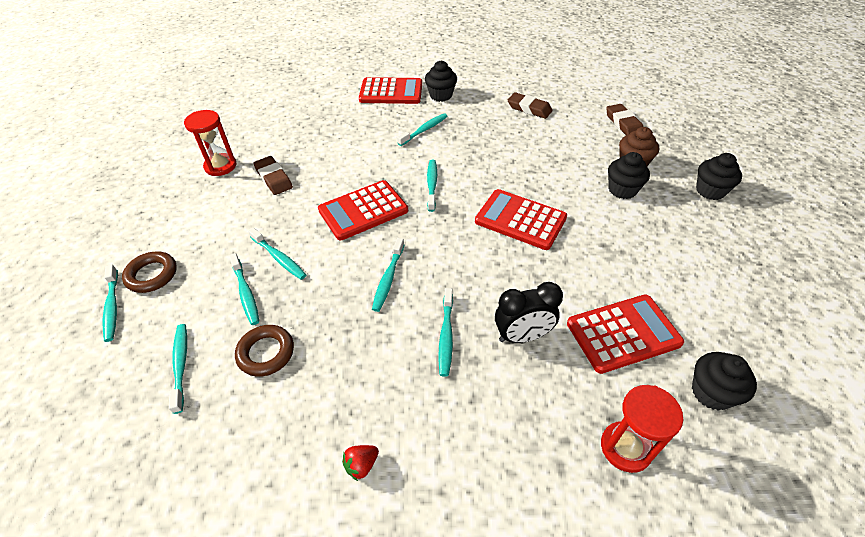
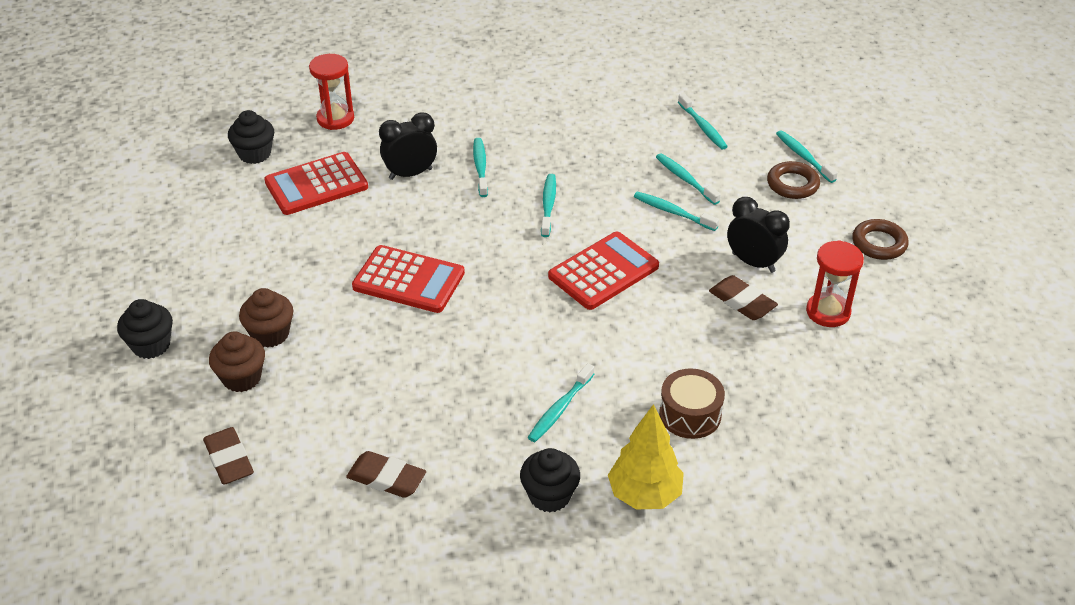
camera: 170 degrees right, 5 degrees down
(244, 205) = (753, 263): none -> black clock
(266, 353) = (636, 141): brown ring -> brown ring (879, 243)
(348, 121) = (690, 414): none -> brown drum
(361, 465) = (529, 93): red strawberry -> none
(391, 92) = (644, 494): red calculator -> yellow tree
(432, 184) = (526, 315): turquoise toothbrush -> none
(622, 190) = (270, 334): black cupcake -> brown cupcake

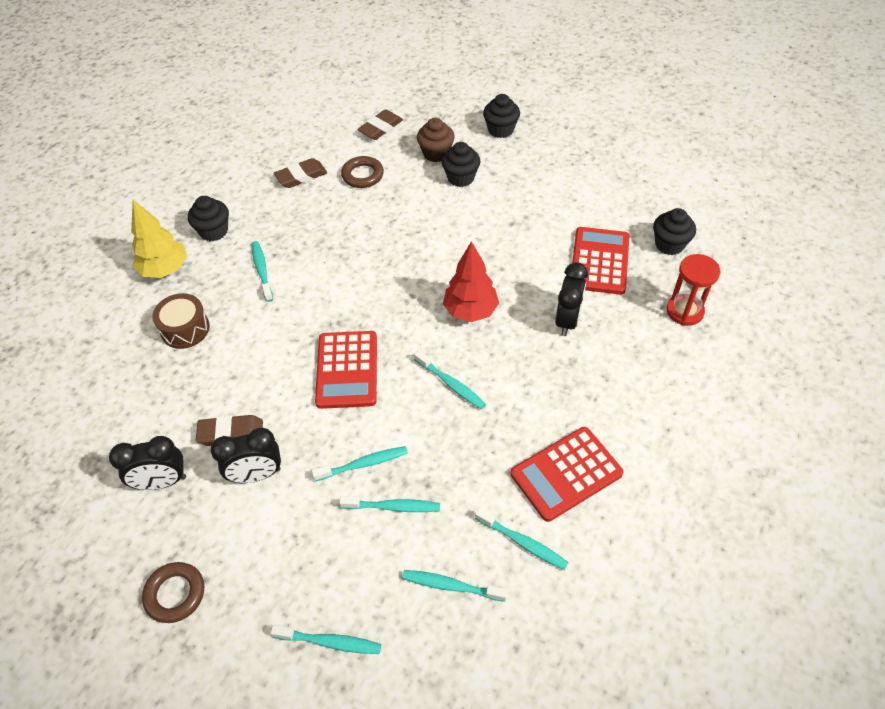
camera: 130 degrees right, 10 degrees up
(229, 460) = (380, 128): brown eraser -> brown eraser turned 60 degrees counterclockwise
(270, 334) = (461, 178): brown cupcake -> black cupcake
(408, 280) = (446, 260): red calculator -> red calculator (566, 474)
(458, 233) = (470, 311): none -> red tree
(480, 167) = (538, 369): turquoise toothbrush -> turquoise toothbrush (523, 543)
(792, 184) = (306, 593): brown ring -> brown ring (362, 175)
(828, 312) = (162, 482): red hourglass -> black clock

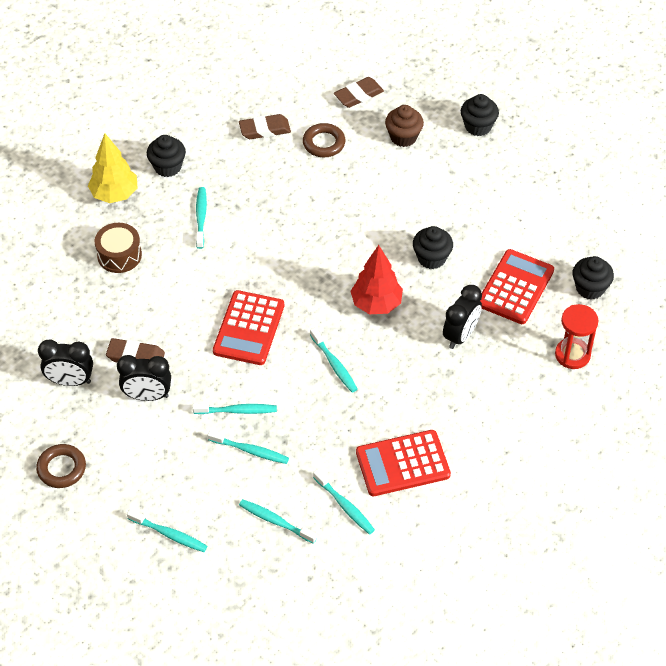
camera: 15 degrees right, 0 degrees up
(461, 178) = (418, 169): black cupcake -> black cupcake (431, 258)

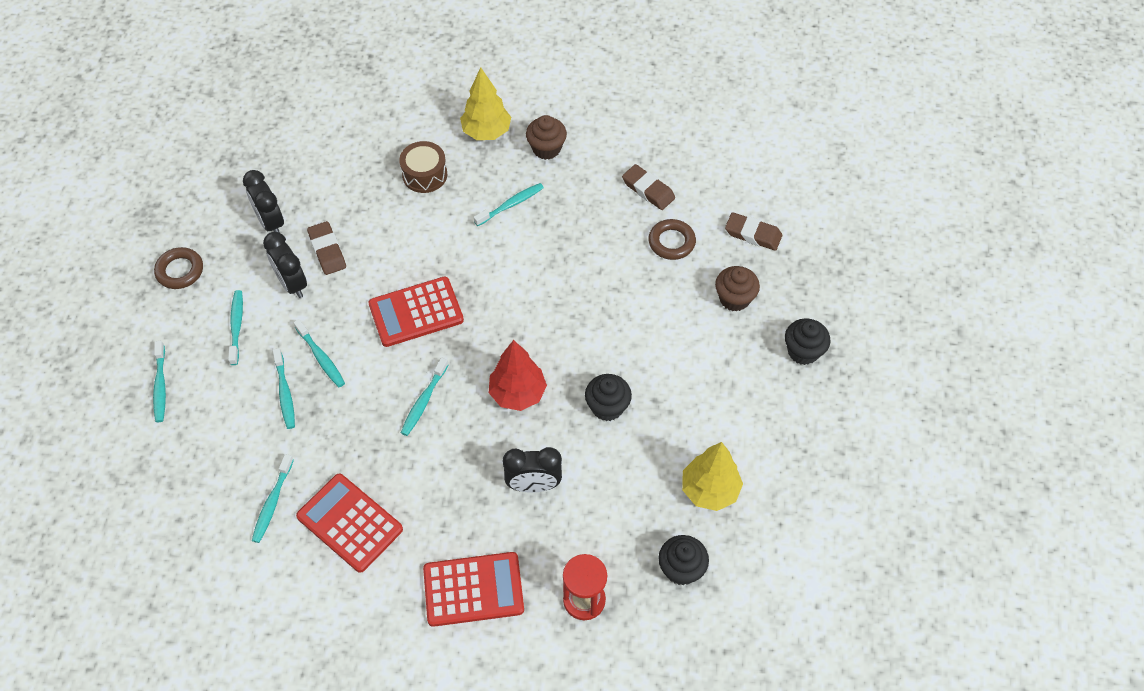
camera: 55 degrees right, 5 degrees up
(167, 167) = (546, 148): black cupcake -> brown cupcake
(275, 521) = (222, 457): turquoise toothbrush -> turquoise toothbrush (237, 326)
(515, 287) = (628, 500): red calculator -> red calculator (473, 589)
(543, 239) = (709, 490): none -> yellow tree

